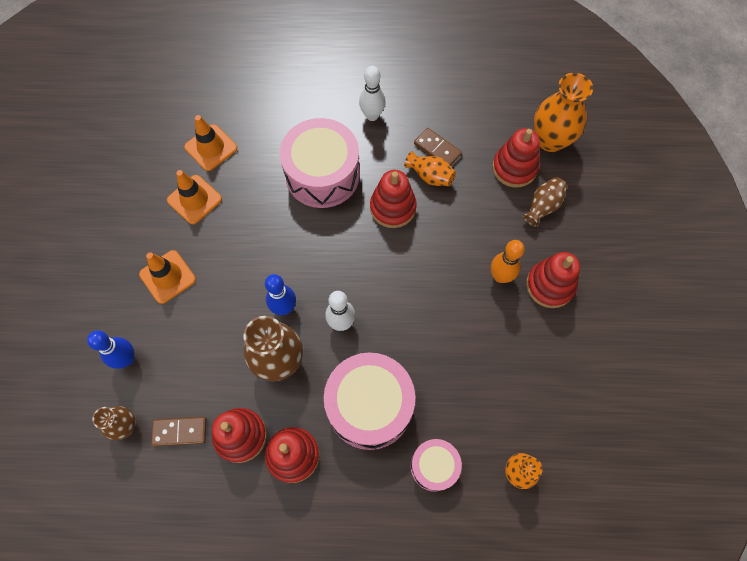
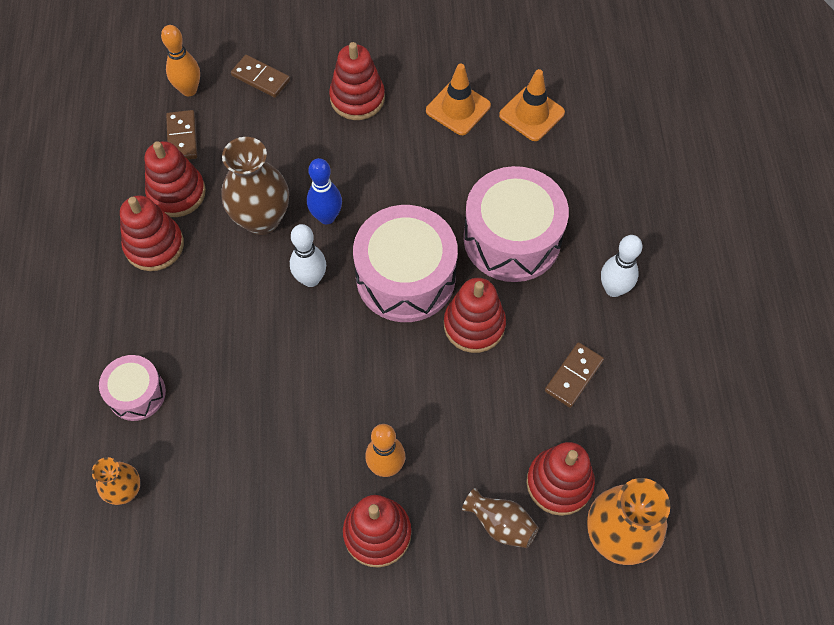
camera: 85 degrees right, 5 degrees down
(125, 426) = (189, 90): brown vase -> orange bowling pin
(127, 359) = (260, 78): blue bowling pin -> brown domino
(167, 277) = (357, 98): orange traffic cone -> red stacking toy
(369, 406) = (209, 318): pink drum -> pink drum (405, 277)
(430, 176) = (528, 369): orange vase -> none

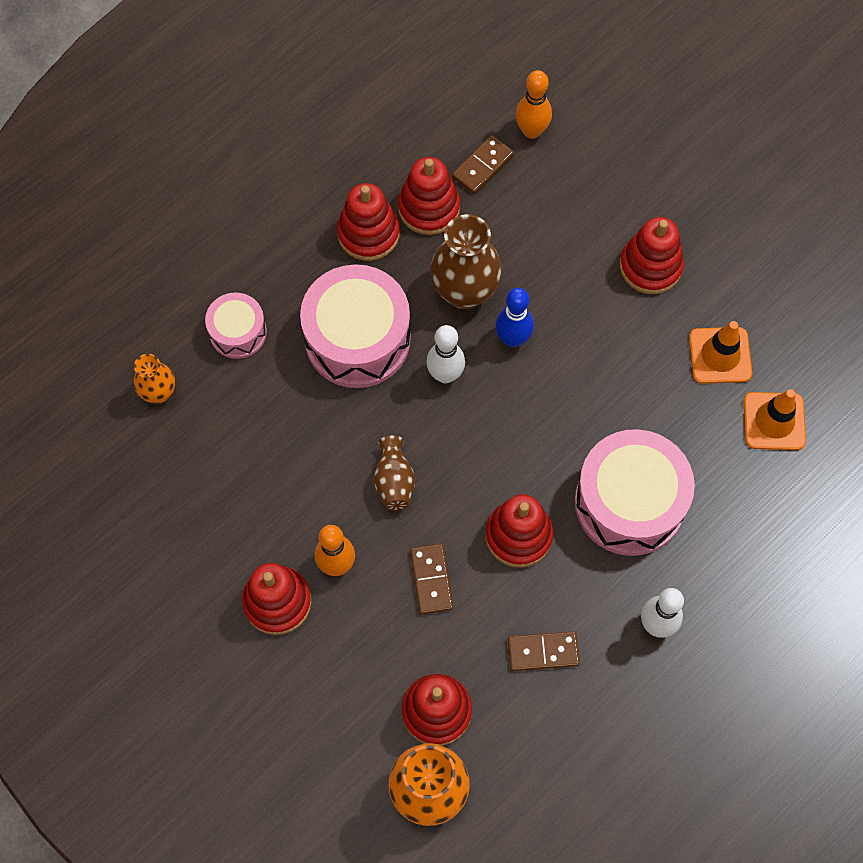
camera: 50 degrees right, 5 degrees up
(260, 78) = (596, 174): brown domino -> brown domino (431, 580)
(405, 277) = (514, 446): pink drum -> pink drum (357, 339)
(500, 524) = (363, 690): brown vase -> brown vase (394, 481)

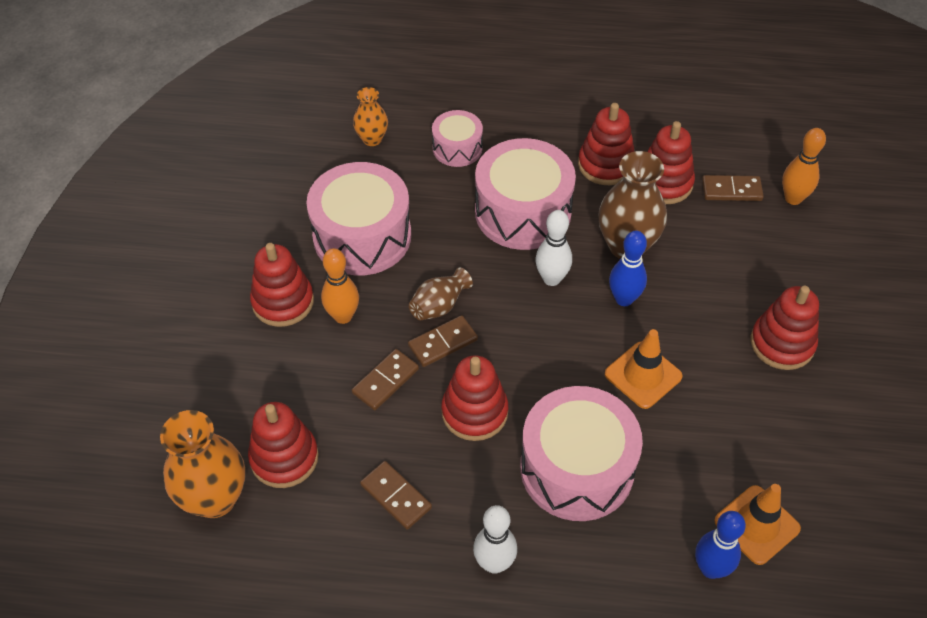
camera: 50 degrees right, 15 degrees down
(264, 485) = (362, 236): none -> pink drum
(433, 507) = (443, 343): none -> brown domino
(720, 355) = (766, 443): orange traffic cone -> orange traffic cone (643, 375)
(780, 481) = (711, 568): none -> blue bowling pin

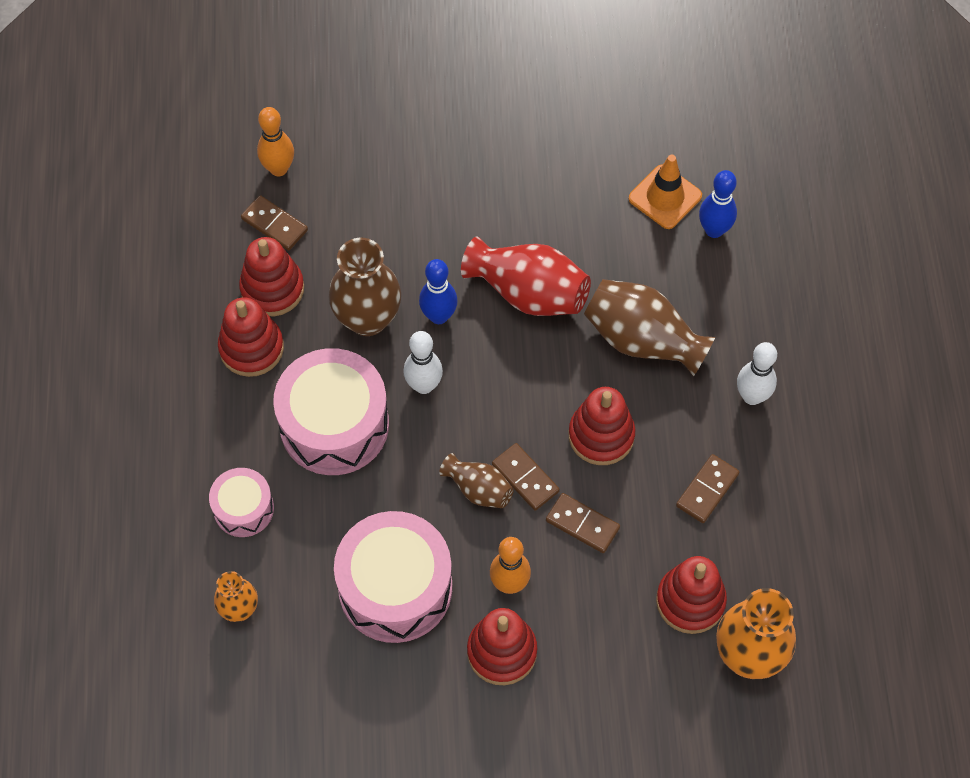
camera: 100 degrees left, 10 degrees up
(577, 468) = (642, 340): pink drum -> brown vase
(643, 375) = (528, 293): orange traffic cone -> red vase
(731, 190) = (274, 225): brown domino -> brown domino turned 45 degrees counterclockwise
(782, 343) = (469, 178): red stacking toy -> none

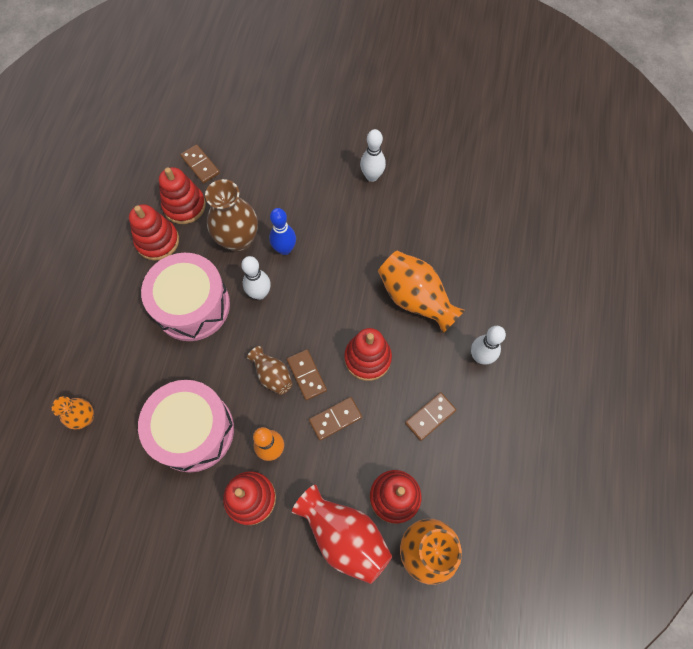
camera: 15 degrees right, 5 degrees up
(243, 509) = (113, 348): pink drum -> none
(279, 169) = (215, 131): orange bowling pin -> none
(528, 293) = (348, 248): red vase -> red vase (344, 536)
(530, 184) = (372, 176): none -> white bowling pin
(582, 524) = (335, 419): brown domino -> brown domino turned 75 degrees counterclockwise
(642, 340) = (415, 298): brown vase -> orange vase
(665, 197) = (458, 205): orange traffic cone -> none
(714, 230) = (485, 235): blue bowling pin -> none

